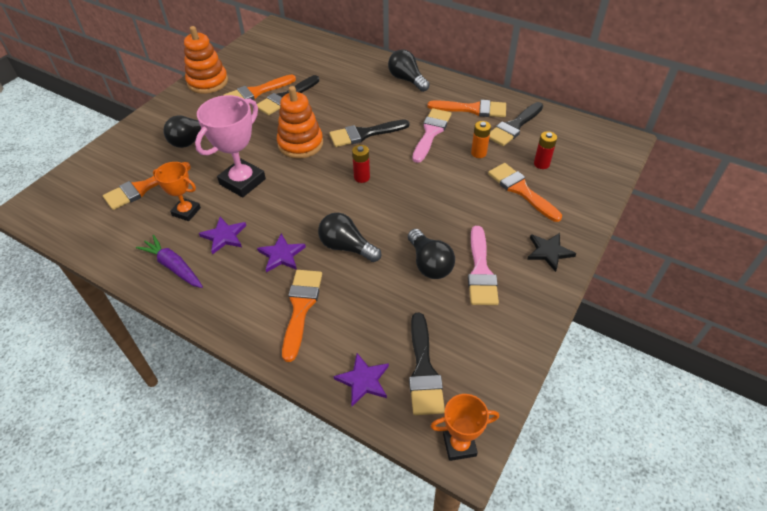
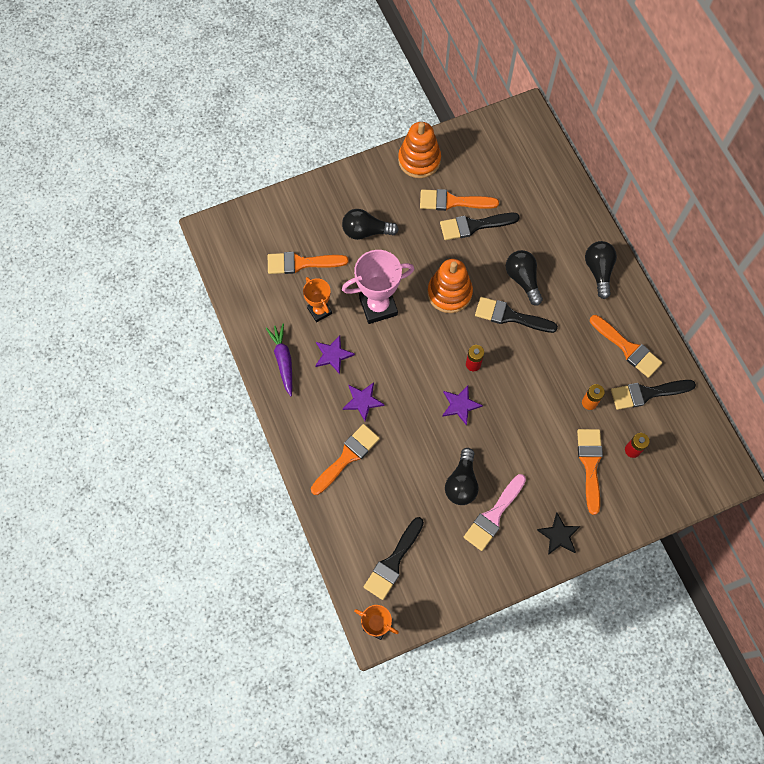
camera: 35 degrees right, 20 degrees up
(346, 247) = (413, 426): black light bulb -> black light bulb (522, 279)
(363, 380) = (350, 541): purple star -> purple star (460, 405)
(431, 132) = (568, 352): pink brush -> none

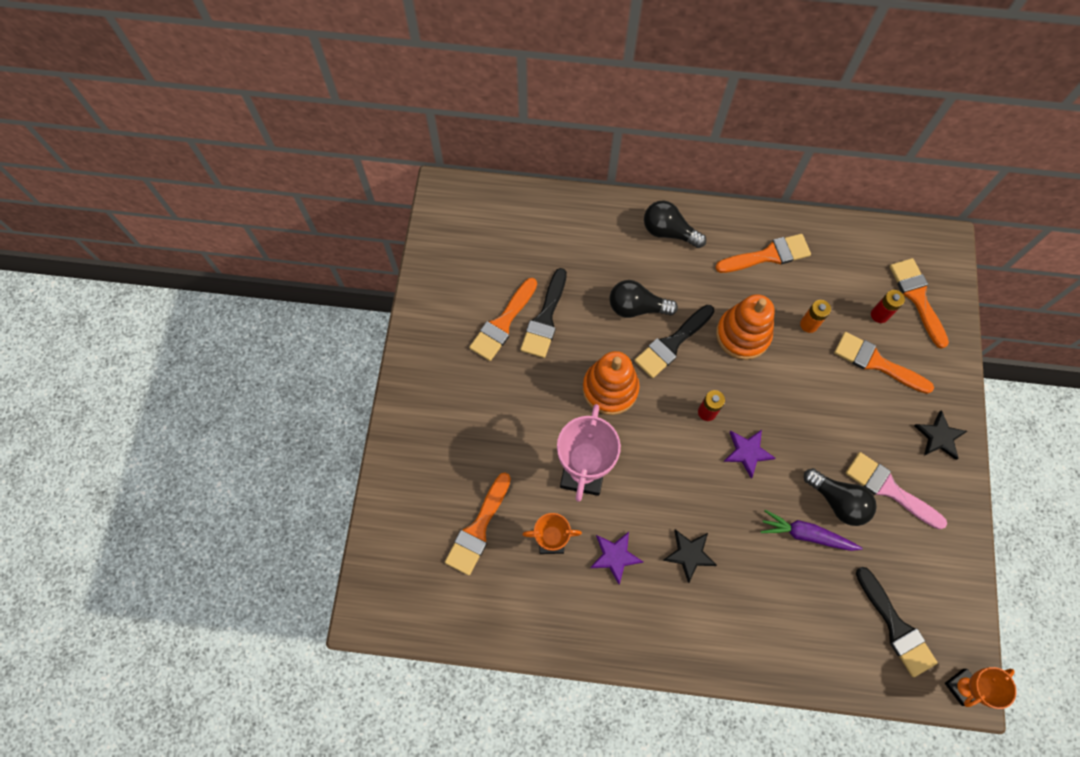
camera: 60 degrees left, 0 degrees up
(283, 360) = (590, 618): purple carrot -> purple carrot (806, 534)
(347, 457) = (748, 609): orange brush -> orange brush (917, 298)
(363, 401) = (689, 554): purple star -> black star
(366, 231) = (482, 434): black light bulb -> none
(419, 160) = (430, 328): orange stacking toy -> orange stacking toy (743, 335)
(493, 515) = (889, 489): pink brush -> pink brush turned 150 degrees clockwise
(647, 393) = (825, 267): black brush -> none

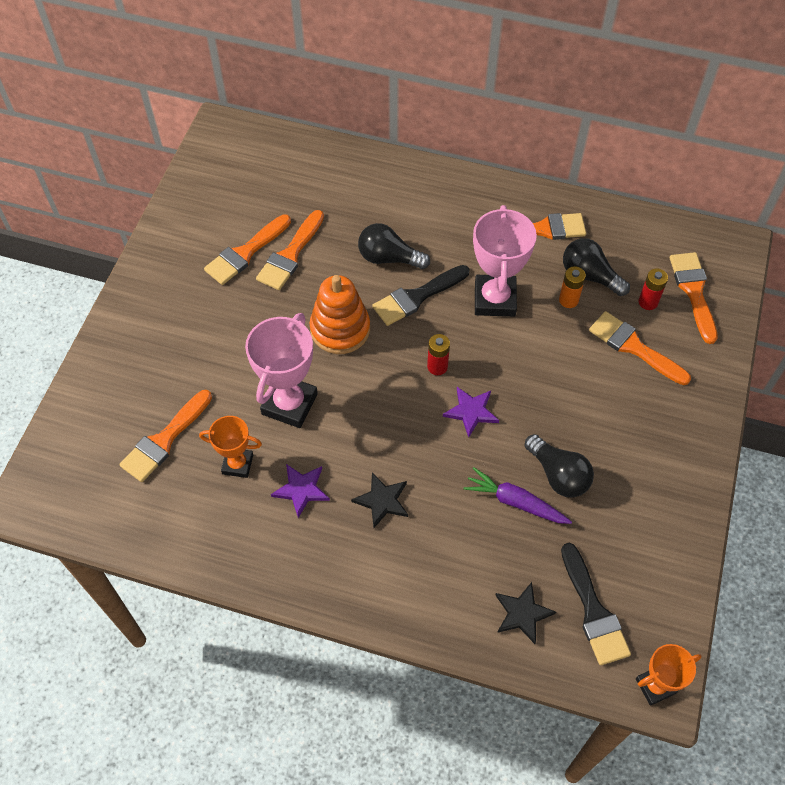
camera: 10 degrees right, 10 degrees down
(545, 319) = (290, 255): black brush -> orange brush
(668, 232) = (441, 194): black light bulb -> black light bulb (589, 276)
(743, 335) = (495, 299): orange stacking toy -> pink trophy
(889, 489) = (618, 472): pink brush -> none
(939, 436) = (687, 429): black star -> black star (522, 613)

